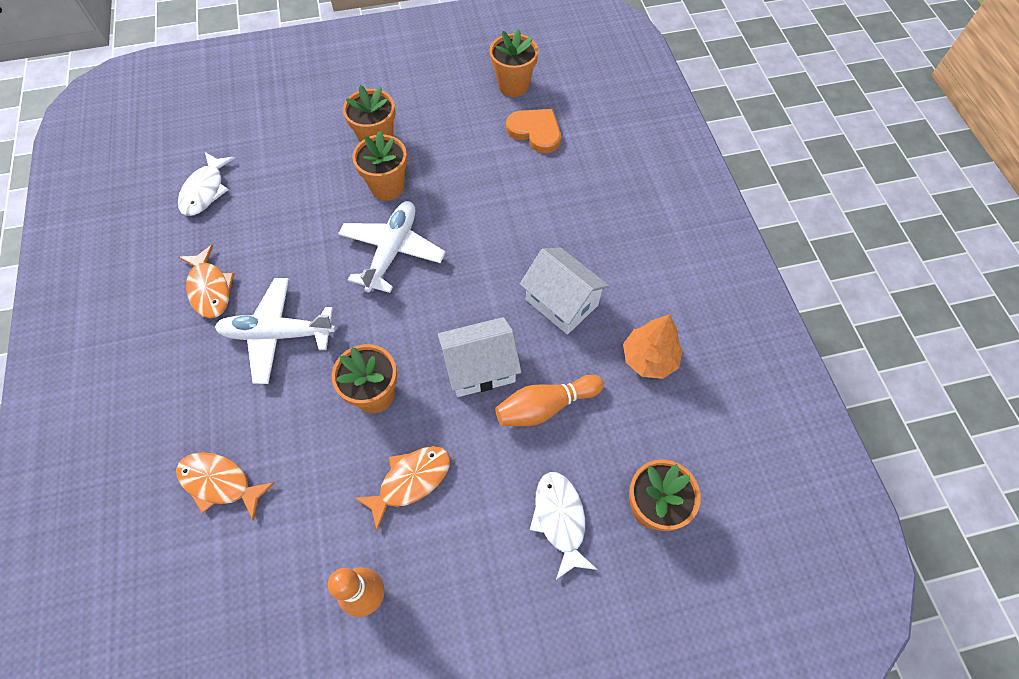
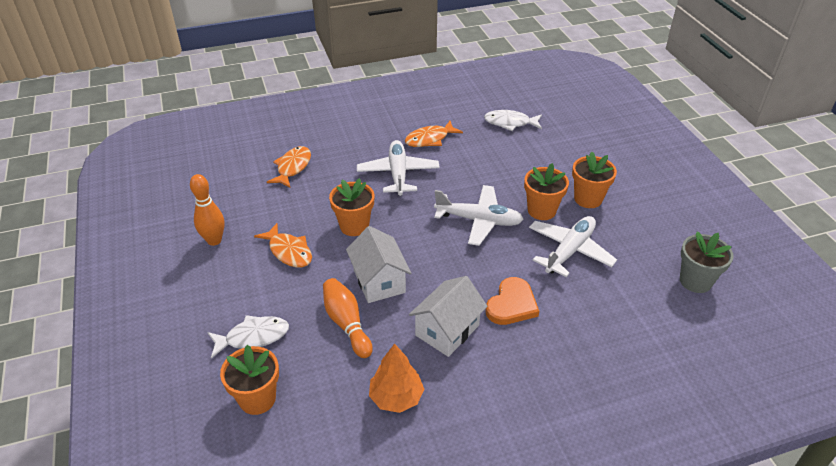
camera: 85 degrees right, 20 degrees down
(458, 174) = (569, 251): none -> white plane
(513, 85) = (695, 281): orange flower pot -> grey flower pot
(535, 131) = (641, 301): orange heart -> orange heart (512, 304)

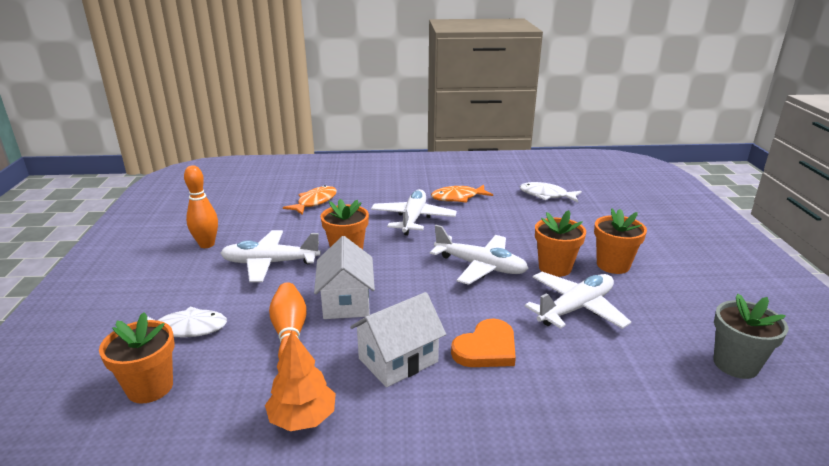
camera: 15 degrees right, 15 degrees down
(289, 251) = (270, 263): orange fish -> white plane

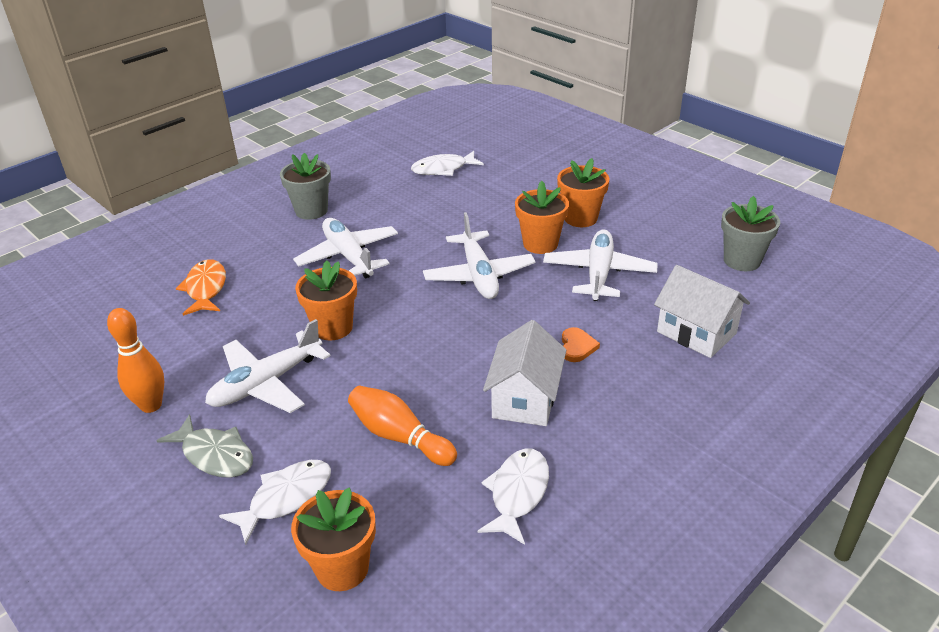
camera: 40 degrees left, 10 degrees up
(193, 285) = (215, 455): none -> grey fish
(302, 418) = (517, 493): orange tree -> white fish
(346, 302) = (406, 376): white house -> white house (696, 332)
(428, 186) = (311, 211): none -> grey flower pot
(458, 198) = (361, 210): orange fish -> none
(480, 266) = (479, 275): white plane -> white plane turned 90 degrees clockwise
(486, 348) = (577, 347): orange heart -> orange heart, size x0.61

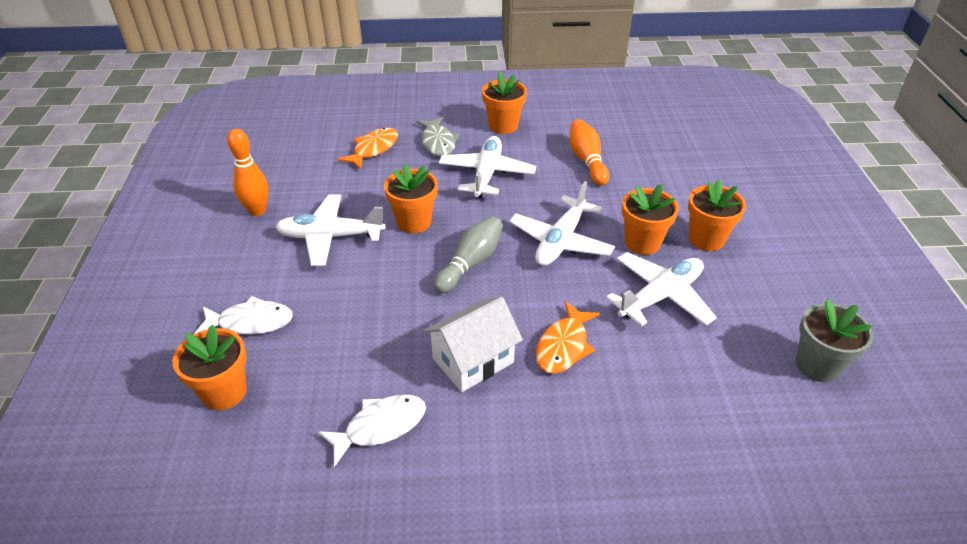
camera: 40 degrees right, 5 degrees up
(215, 455) = (250, 266): grey fish -> grey fish (438, 143)
(311, 211) = (503, 126): grey flower pot -> orange flower pot
(399, 437) = (359, 329): orange bowling pin -> orange bowling pin (587, 161)
(428, 331) = (471, 263): none -> grey bowling pin
(443, 169) = (640, 139): white fish -> none
(577, 347) = (563, 346): orange heart -> orange fish
(696, 332) = (682, 401): white house -> none

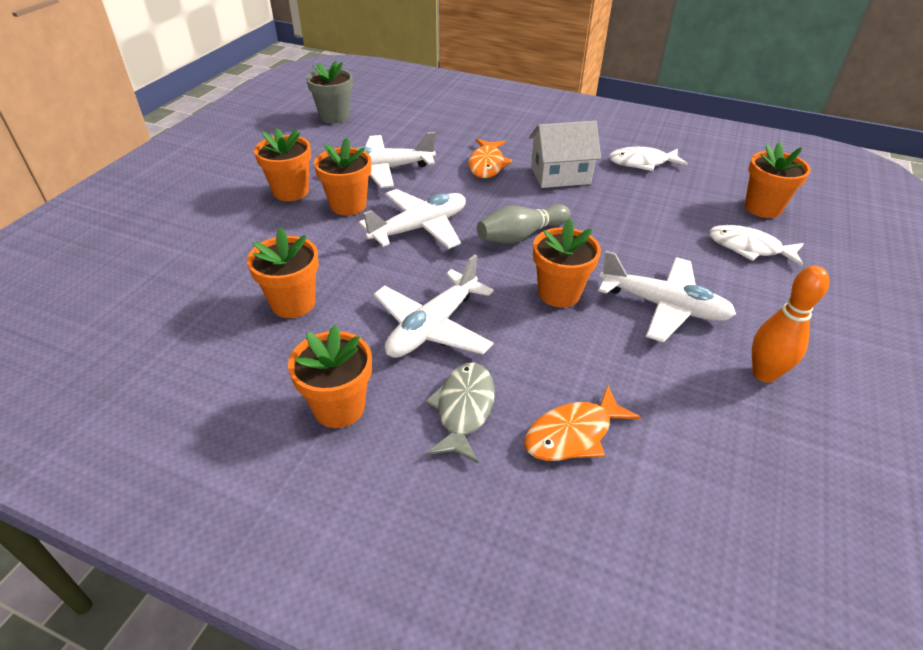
camera: 155 degrees left, 0 degrees up
(563, 346) = (487, 165): orange fish -> orange fish turned 135 degrees clockwise
(587, 161) = (293, 303): orange bowling pin -> orange flower pot

